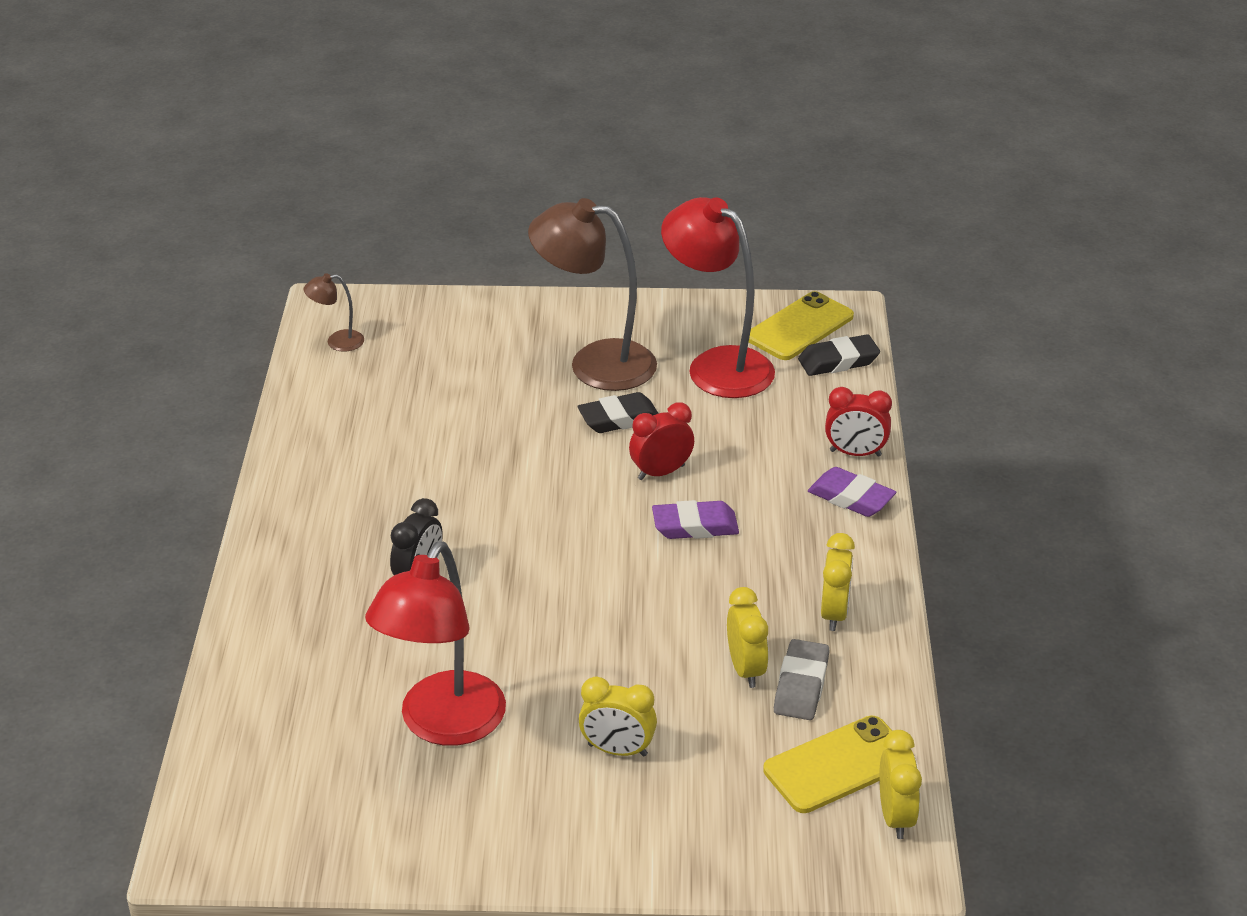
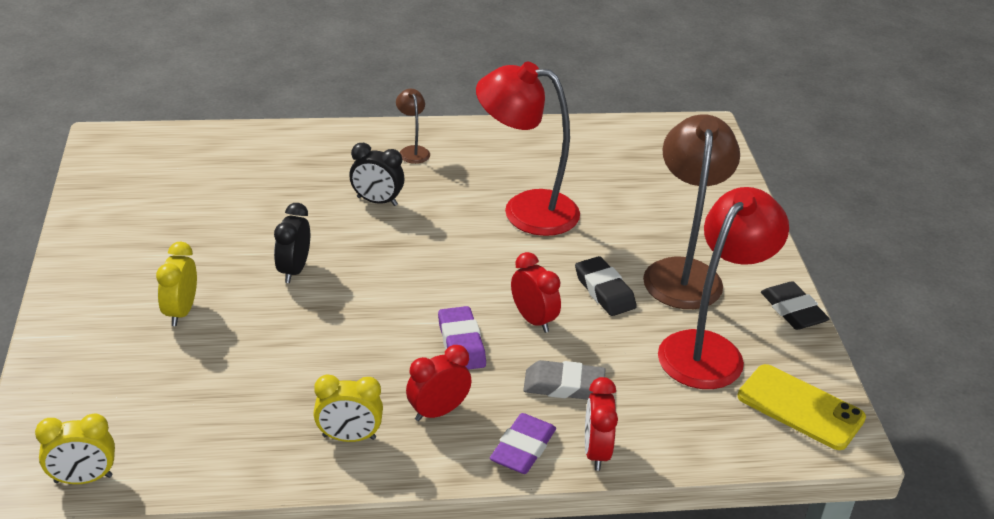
camera: 80 degrees right, 0 degrees up
(337, 342) = (659, 138): brown lamp -> brown lamp (412, 151)
(443, 725) = (214, 225): red lamp -> red lamp (525, 210)
(549, 652) = (294, 270): none -> black clock
(746, 669) = (273, 380): yellow clock -> none
(798, 549) = (438, 412): none -> red clock
(801, 685) = (252, 416): grey eraser -> grey eraser (563, 385)
(838, 361) = (751, 438): black eraser -> black eraser (793, 310)
(838, 765) = (151, 441): yellow phone -> none

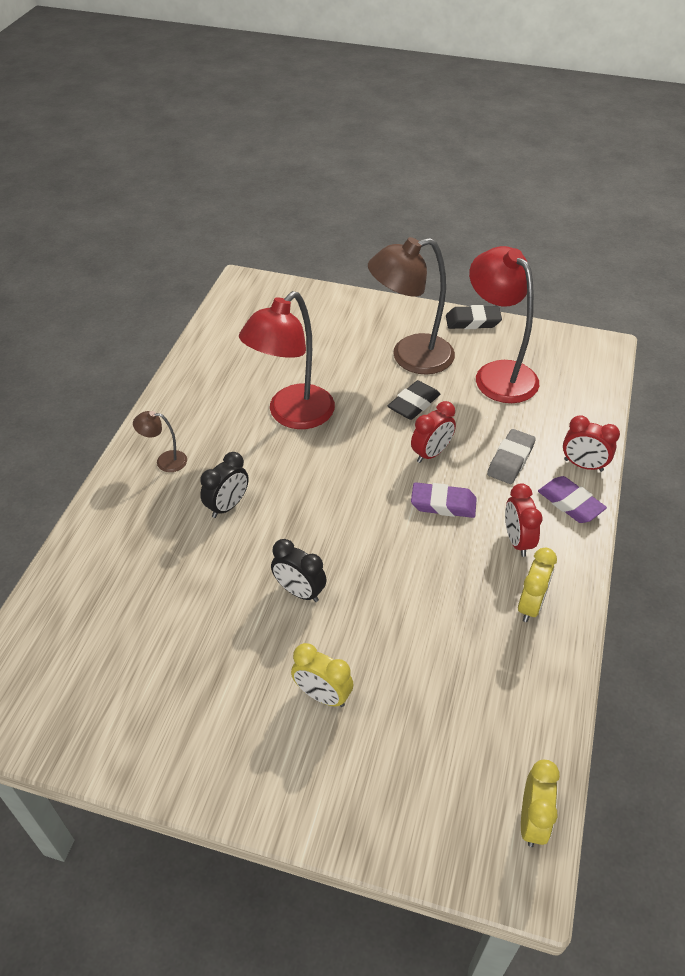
camera: 65 degrees left, 10 degrees up
(533, 320) = (431, 453): red clock -> red clock turned 150 degrees clockwise
(604, 291) = (414, 404): black eraser -> black eraser turned 45 degrees counterclockwise
(682, 272) = (410, 357): brown lamp -> brown lamp turned 45 degrees counterclockwise
(800, 407) = (567, 354): yellow phone -> none

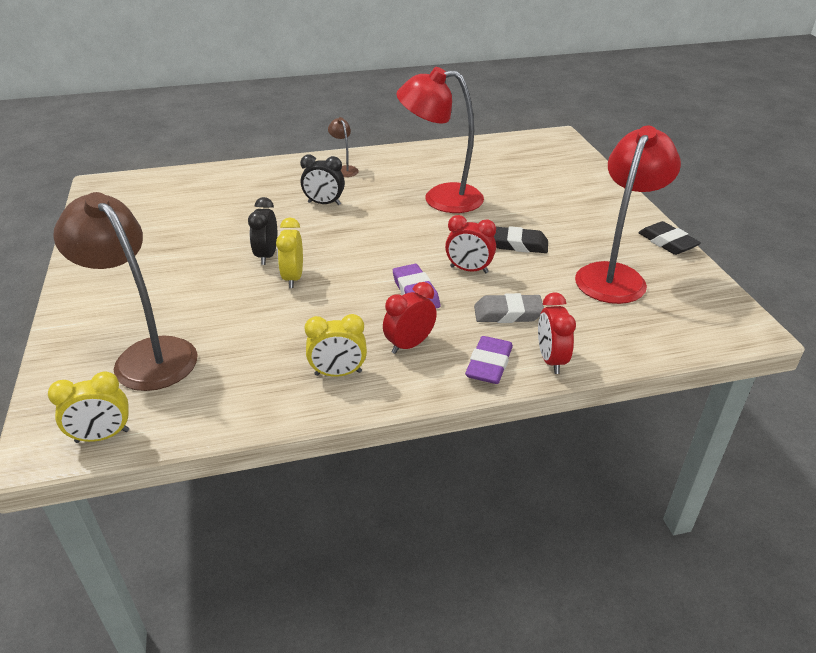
camera: 60 degrees right, 10 degrees down
(322, 695) = (177, 294): yellow clock -> yellow clock (293, 278)
(410, 357) = (574, 226): brown lamp -> brown lamp (146, 355)

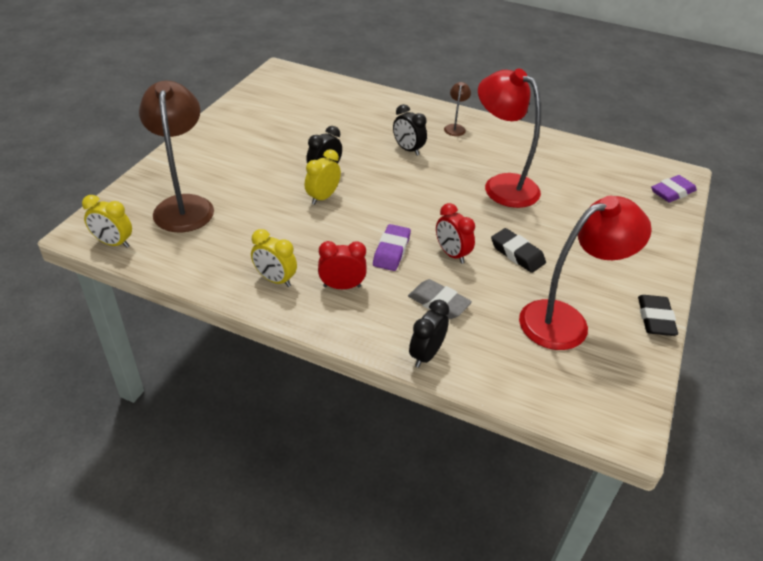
camera: 35 degrees right, 5 degrees up
(489, 364) = (378, 331): purple eraser -> purple eraser (672, 192)
(551, 360) = (426, 354): red clock -> black clock

